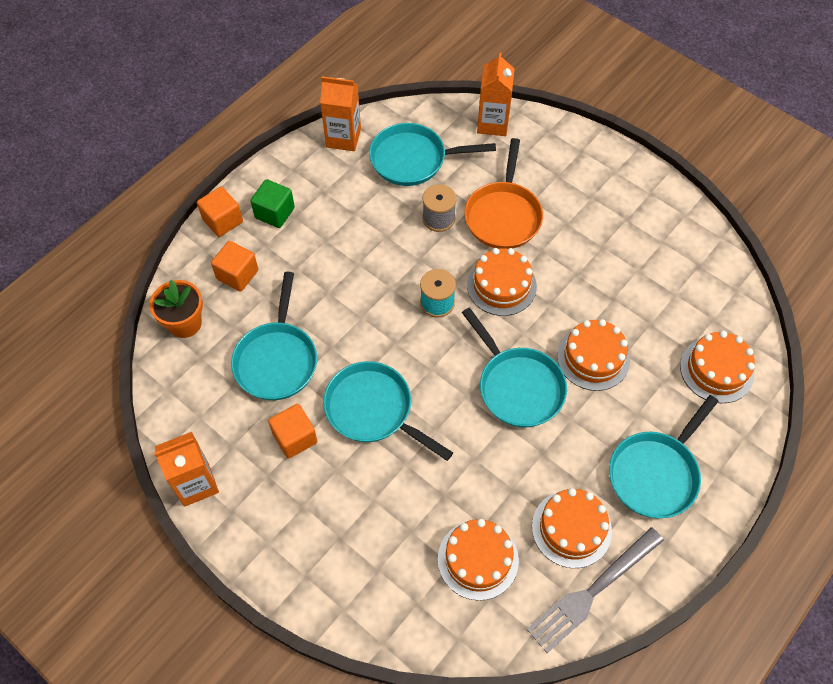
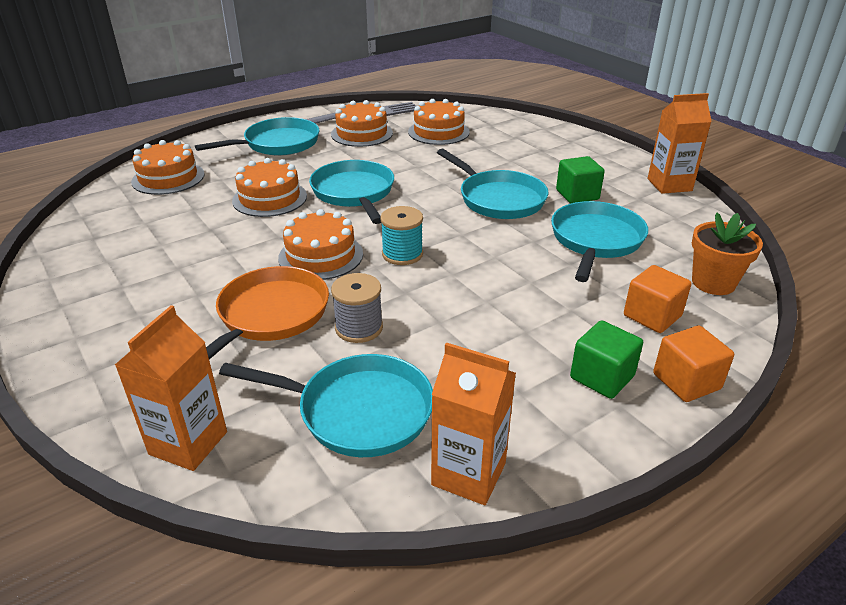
camera: 165 degrees left, 25 degrees down
(295, 438) = (577, 195): orange cube -> green cube

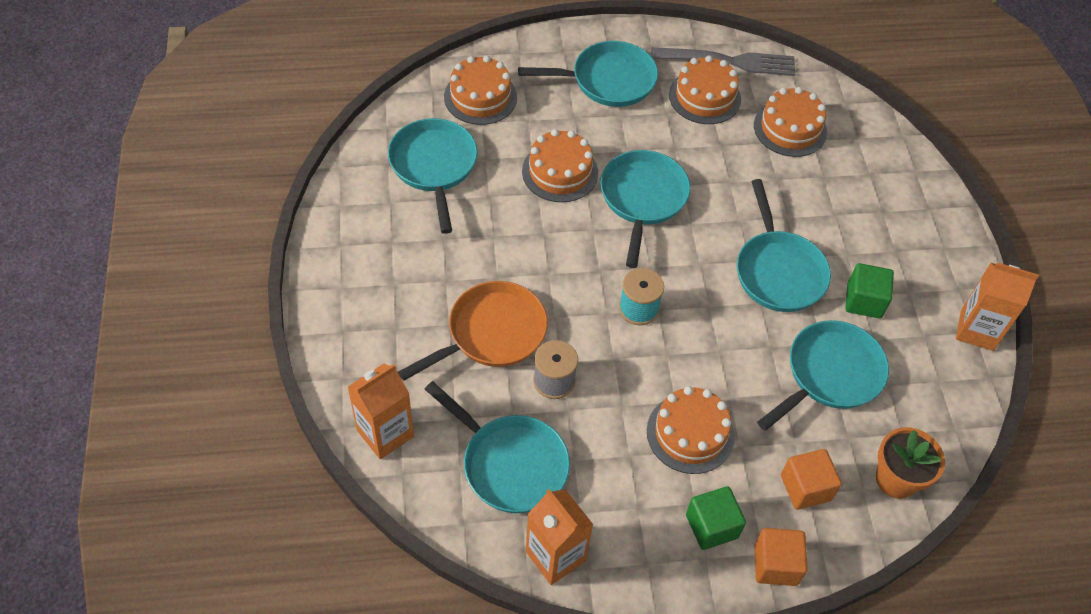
camera: 25 degrees right, 20 degrees up
(144, 227) = (434, 167): none -> turquoise pan
(321, 256) = (567, 278): orange cake -> orange cake (690, 433)

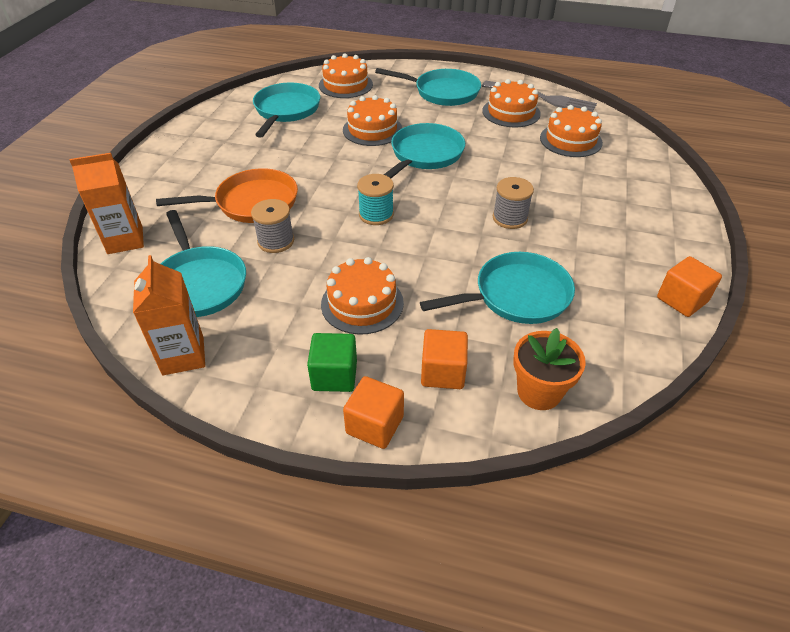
camera: 25 degrees right, 10 degrees down
(778, 271) = (510, 218): turquoise pan -> grey spool
(864, 301) = (577, 254): green cube -> none
(977, 330) = (682, 300): orange carton -> orange cube

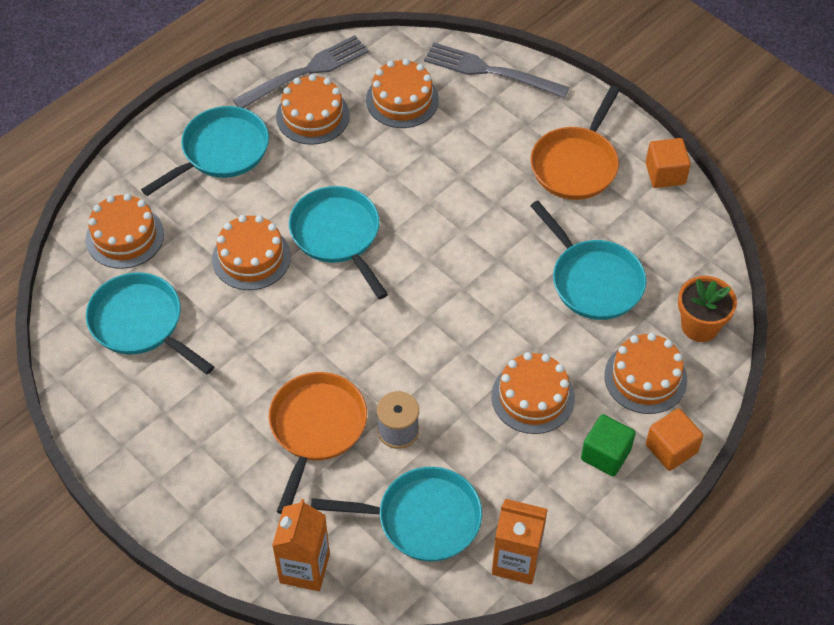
camera: 60 degrees left, 10 degrees up
(376, 214) = (412, 327): turquoise spool -> none
(443, 372) = (645, 377): orange cube -> orange cake
(510, 218) = (490, 224): grey spool -> none
(516, 296) = (593, 280): turquoise pan -> turquoise pan turned 135 degrees clockwise
(622, 242) = (576, 164): none -> orange pan
(649, 167) = (489, 71): none -> grey fork

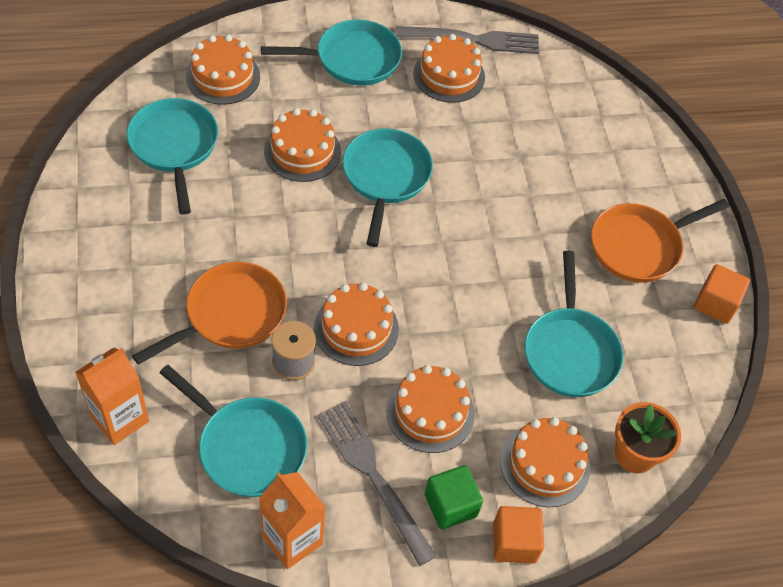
camera: 30 degrees right, 0 degrees up
(402, 100) = (533, 106): orange cake -> orange cake (356, 328)
(489, 71) = (628, 127): grey fork -> grey fork (372, 475)

